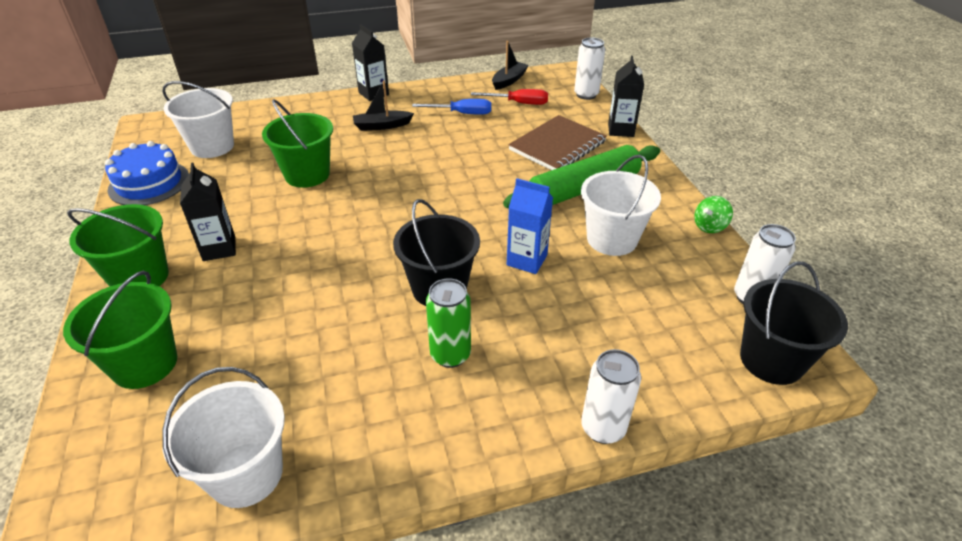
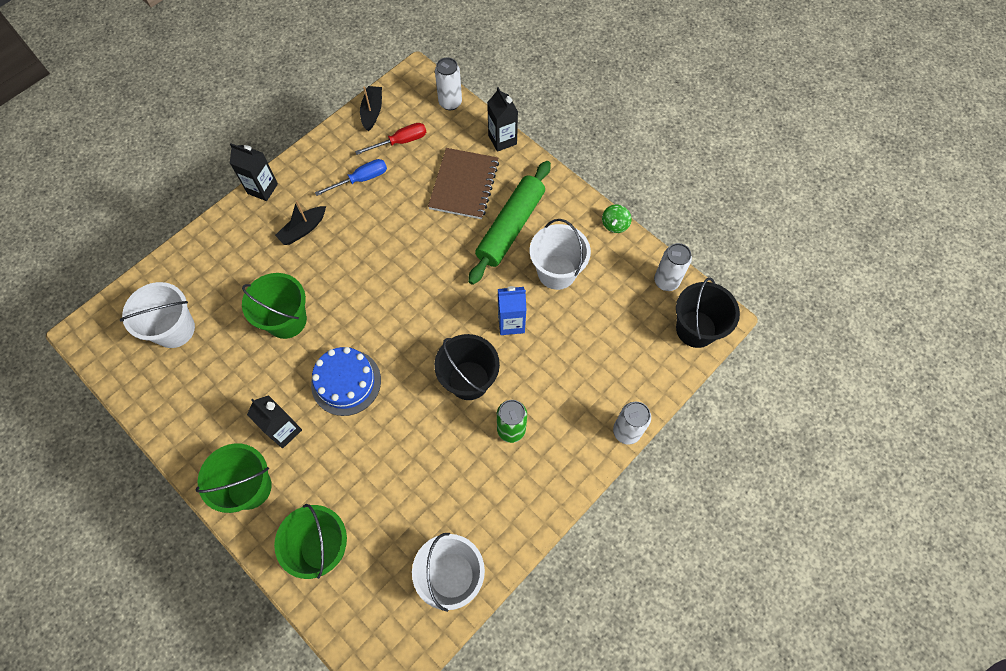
camera: 30 degrees left, 25 degrees up
(149, 183) = (160, 398): blue cake -> blue cake (346, 382)

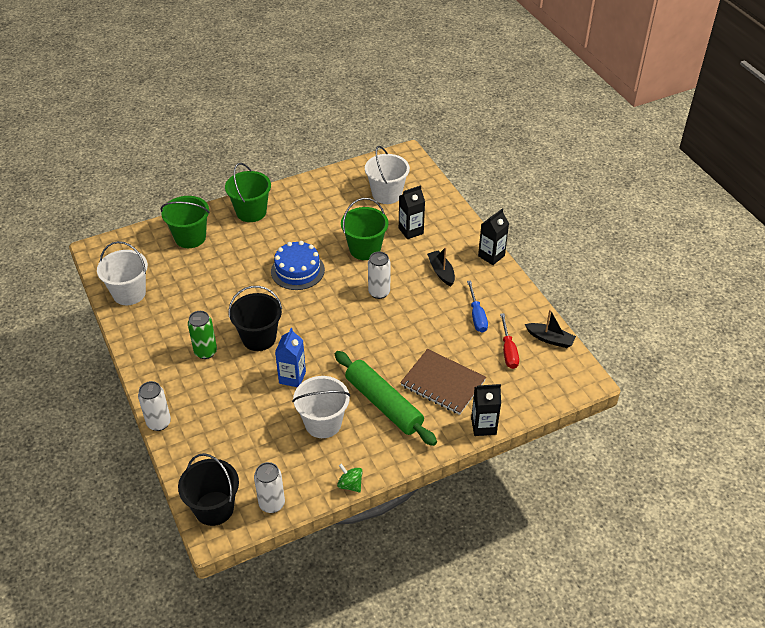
camera: 110 degrees right, 20 degrees down
(284, 430) = (280, 233): black carton -> black carton (411, 231)
(450, 103) = (543, 398): white can -> white can (379, 292)

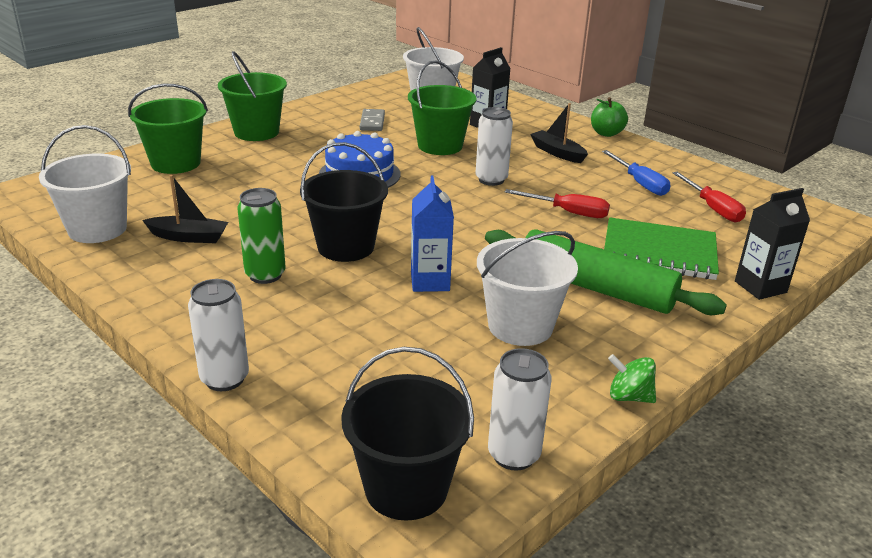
camera: 20 degrees left, 15 degrees down
(332, 213) = (372, 122): none -> grey domino
(409, 335) = (568, 212): none -> red screwdriver
(442, 383) = (659, 252): brown notebook -> green notebook
(491, 256) = (606, 133): black carton -> green apple
(550, 339) = (752, 191): black boat -> black boat (189, 237)

